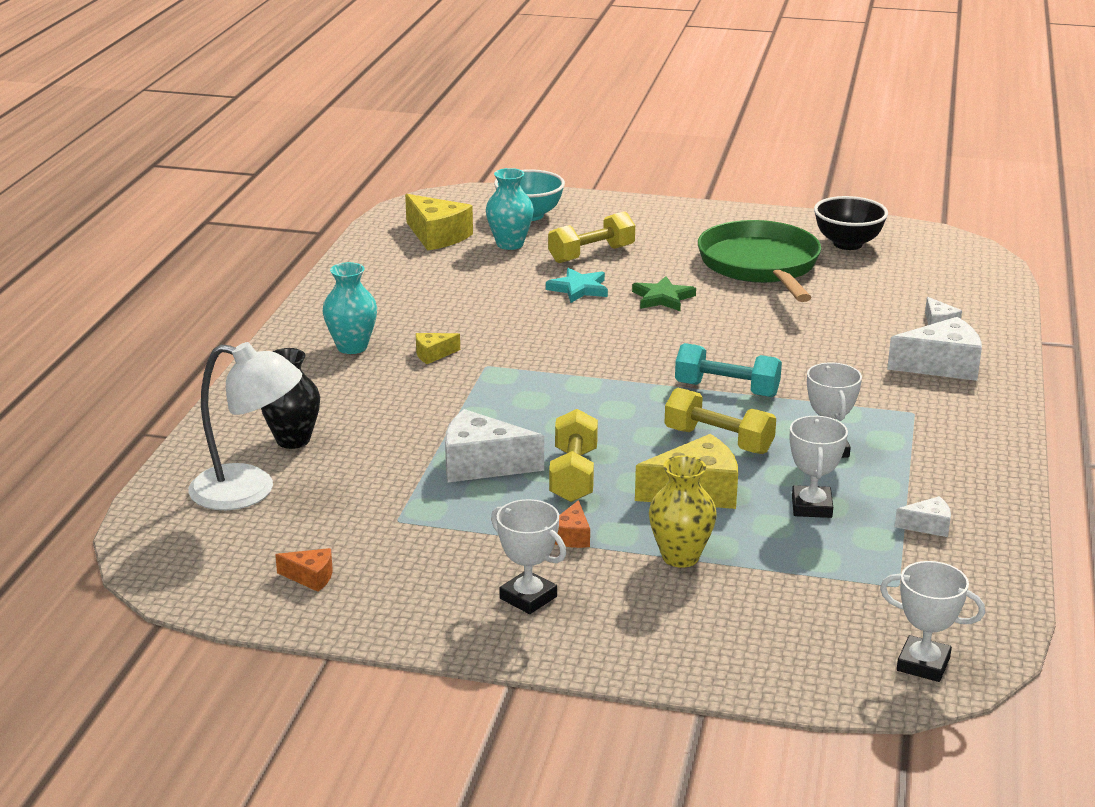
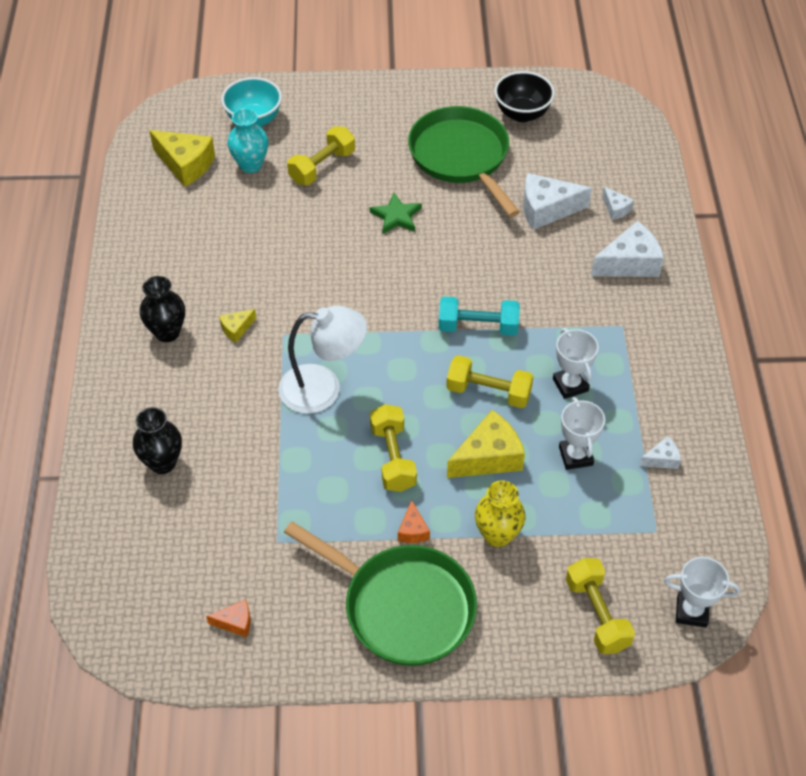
camera: 15 degrees left, 25 degrees up
(249, 491) = (151, 532): white lamp -> white lamp (323, 388)
(352, 347) = (167, 332): turquoise vase -> black vase
(482, 465) = (320, 460): white cheese -> white cheese (546, 209)
(528, 597) = (402, 607): white trophy -> green pan
(578, 289) = (326, 217): turquoise star -> none
(787, 645) = (597, 614): none -> yellow dumbbell

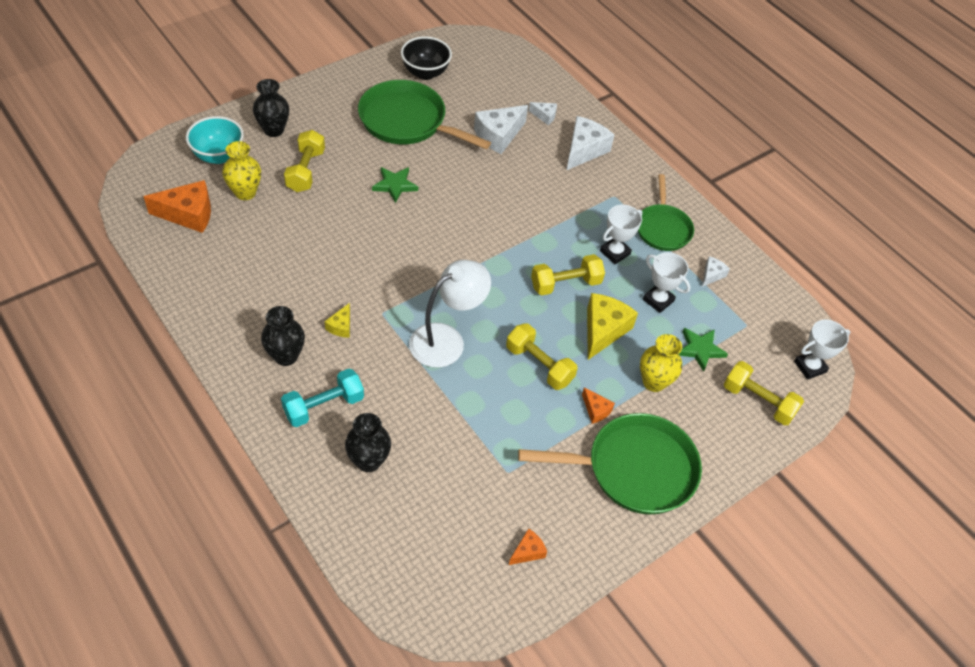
camera: 40 degrees left, 0 degrees up
(186, 164) = (188, 214): yellow cheese -> orange cheese
(250, 165) = (245, 192): turquoise vase -> yellow vase
(323, 115) = (273, 130): none -> black vase
(478, 327) = (520, 240): turquoise dumbbell -> turquoise dumbbell (324, 406)
(570, 385) = (615, 252): white trophy -> white trophy turned 75 degrees counterclockwise
(578, 529) = (700, 349): none -> green star
(648, 384) = (662, 228): none -> green pan

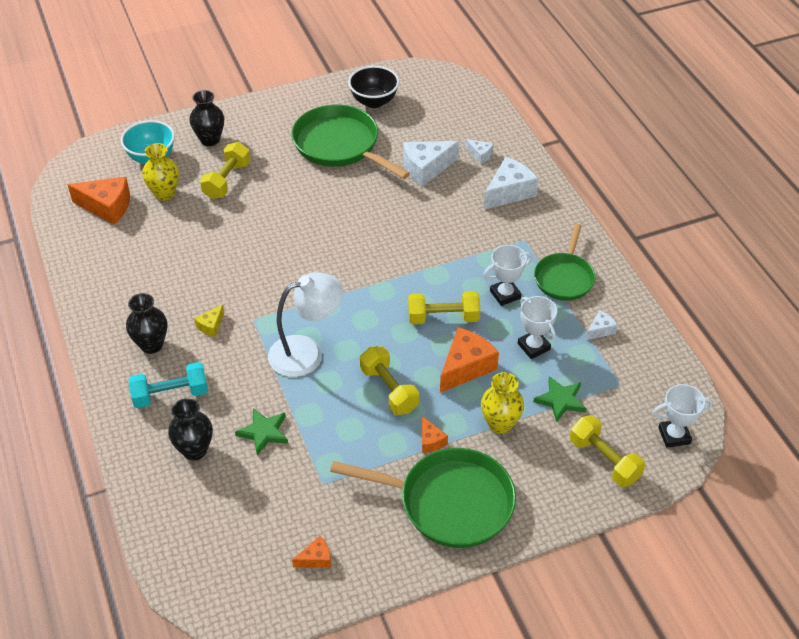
camera: 20 degrees right, 5 degrees down
(395, 185) = (307, 203): green star -> green star (264, 432)
(603, 330) = (465, 367): yellow cheese -> orange cheese

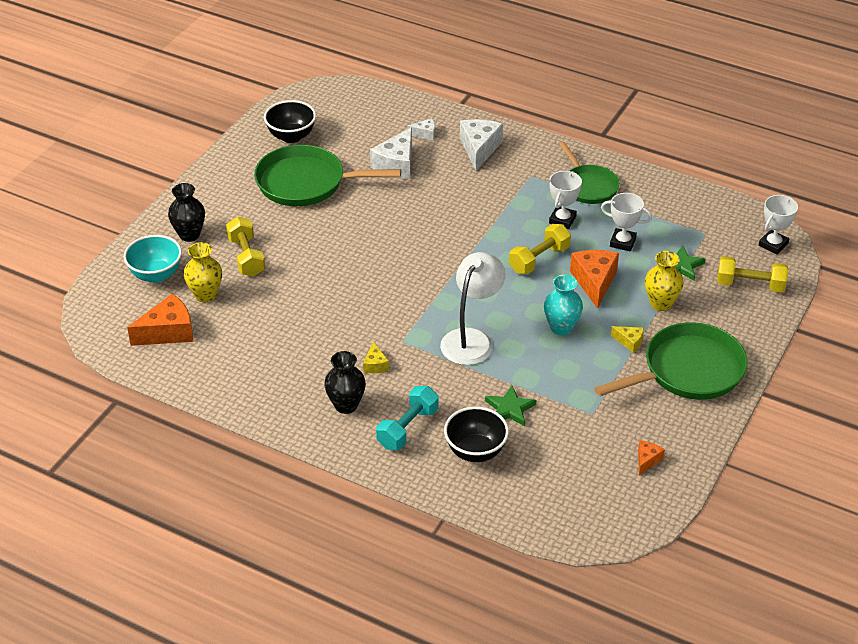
camera: 40 degrees left, 5 degrees down
(195, 450) = (475, 451): black vase -> black bowl
(389, 390) = (561, 328): yellow dumbbell -> turquoise vase
(431, 441) = (629, 342): orange cheese -> yellow cheese
(600, 330) = (652, 207): white cheese -> none

